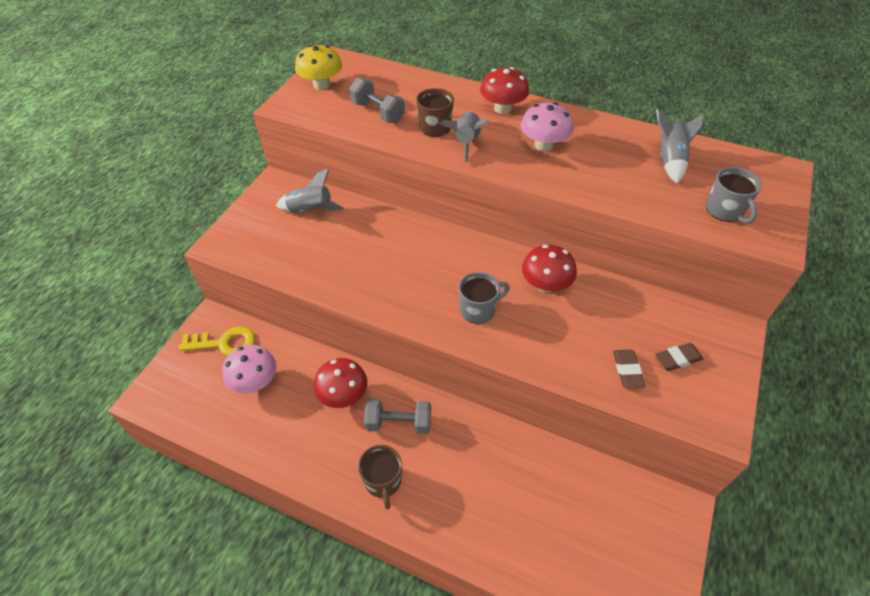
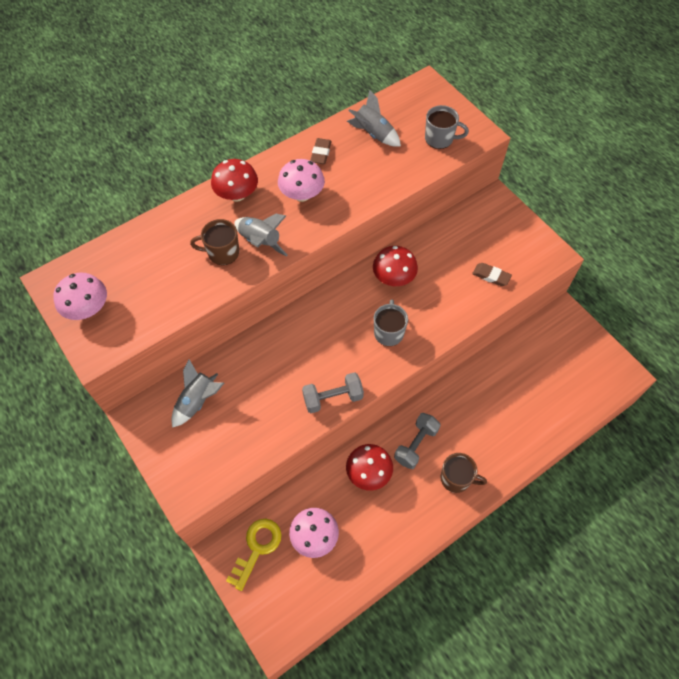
camera: 60 degrees left, 10 degrees up
(321, 85) = (88, 309): yellow mushroom -> pink mushroom
(378, 112) = (168, 283): grey dumbbell -> grey dumbbell (333, 398)
(677, 359) = (498, 244): brown eraser -> brown eraser (321, 153)

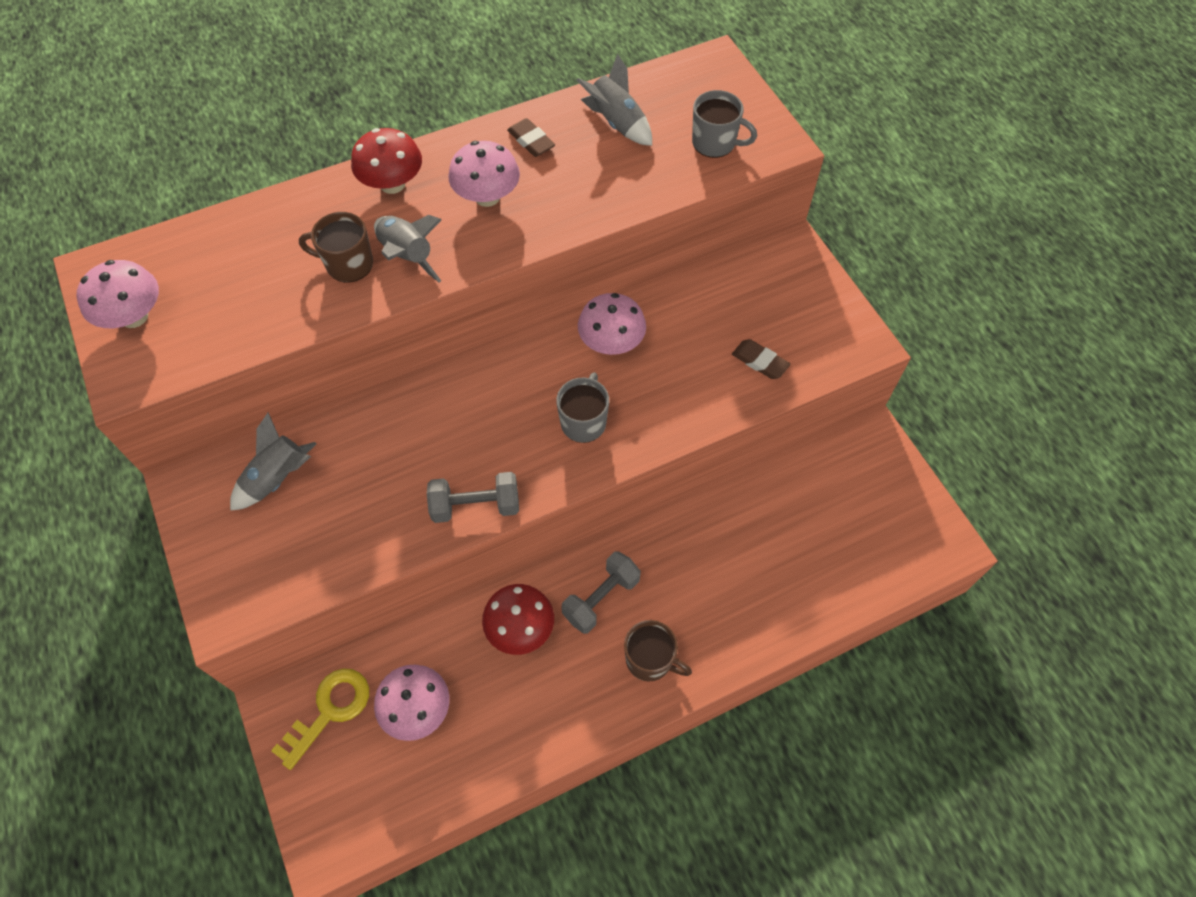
camera: 10 degrees right, 0 degrees up
(321, 153) = (531, 141): brown eraser -> brown eraser turned 60 degrees counterclockwise
(393, 278) = (611, 343): red mushroom -> pink mushroom

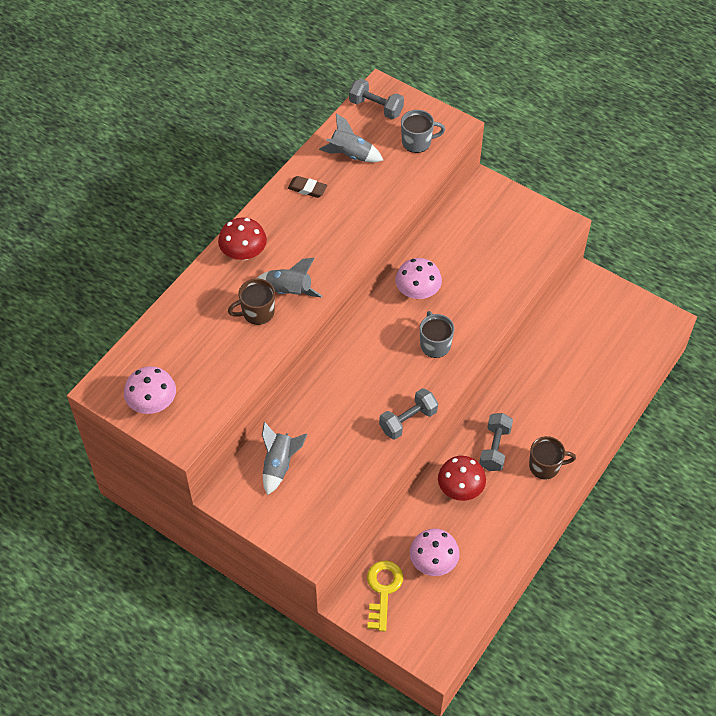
camera: 30 degrees left, 5 degrees down
(487, 197) = (308, 235): pink mushroom -> none
(692, 80) = (376, 107): none -> grey dumbbell
(760, 361) = (510, 262): brown eraser -> none

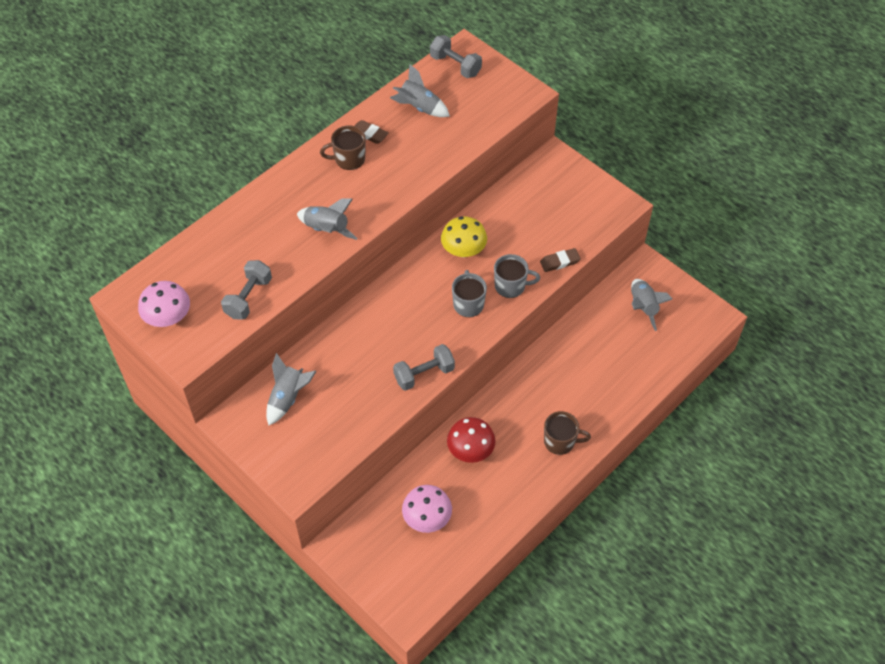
camera: 10 degrees right, 0 degrees up
(243, 253) = (292, 187): red mushroom -> none
(257, 312) = (291, 245): brown mug -> brown mug (348, 159)
(383, 590) = (371, 538): yellow key -> none
(417, 142) = (488, 103): grey mug -> grey mug (511, 286)
(417, 291) = (463, 250): pink mushroom -> yellow mushroom
(495, 448) = (514, 416): grey dumbbell -> grey dumbbell (248, 298)
(514, 289) = (559, 262): none -> brown eraser
(596, 322) = (643, 307): none -> grey rocket

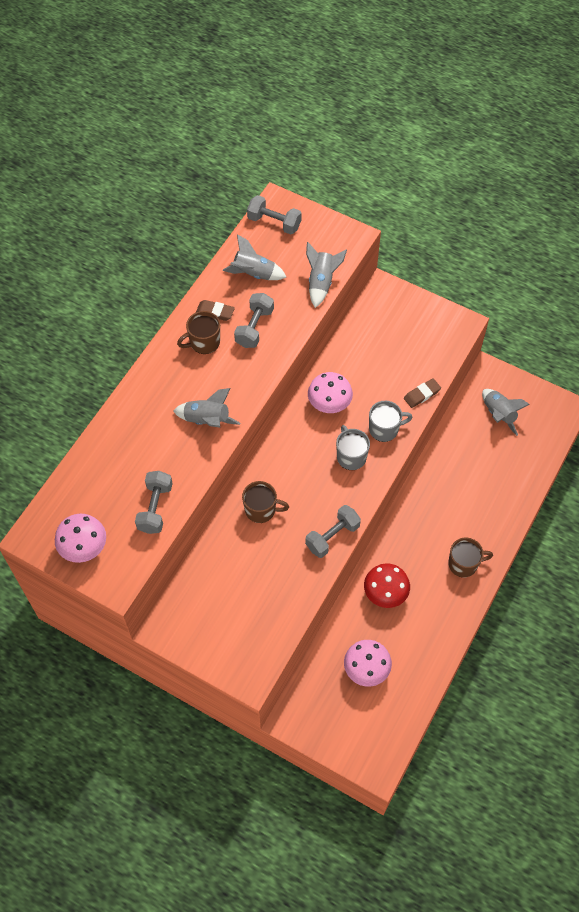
camera: 15 degrees left, 5 degrees up
(288, 398) = (212, 592): grey rocket -> grey rocket (321, 282)
(362, 333) = (261, 510): none -> brown mug
(402, 156) = (254, 328): none -> grey dumbbell
(463, 250) = (329, 403): yellow mushroom -> pink mushroom

